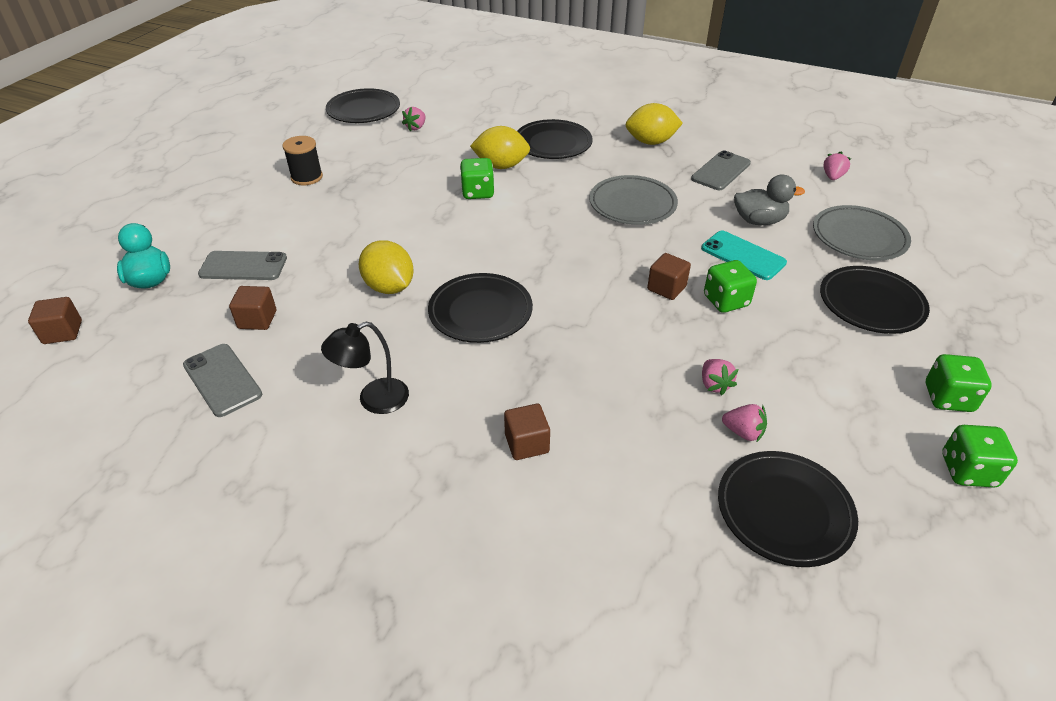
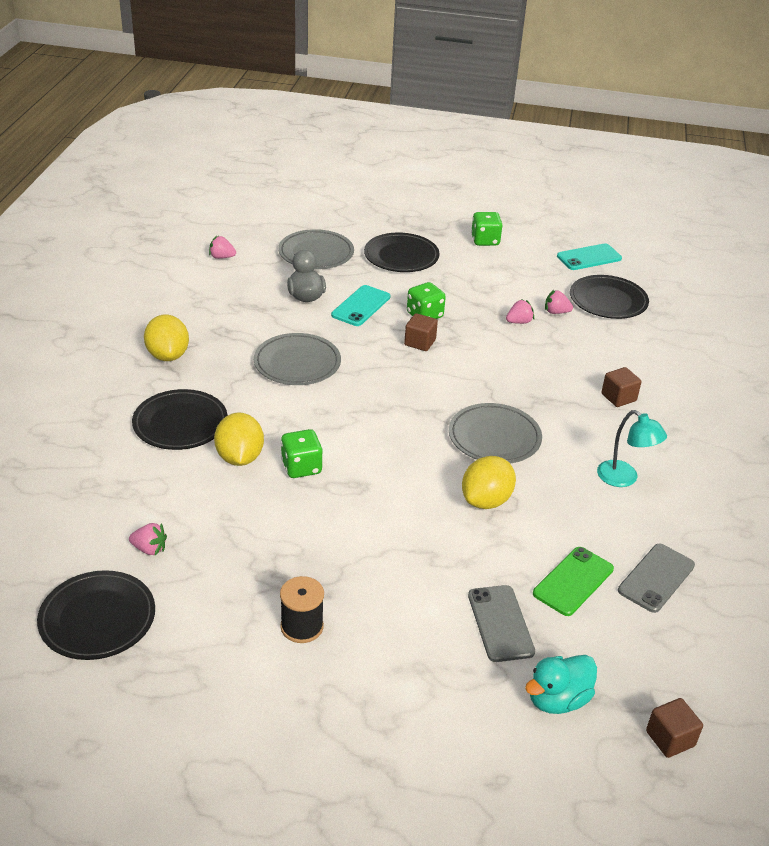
camera: 105 degrees left, 5 degrees down
(257, 319) = (573, 581): brown cube -> green phone
(373, 400) = (624, 479): black lamp -> turquoise lamp
(480, 312) = (494, 438): black plate -> grey plate
(721, 171) = (223, 313): grey phone -> none
(743, 432) = (556, 312): pink strawberry -> pink strawberry turned 90 degrees counterclockwise
(933, 528) = (589, 257): none -> turquoise phone
(968, 471) = (541, 242): green dice -> none

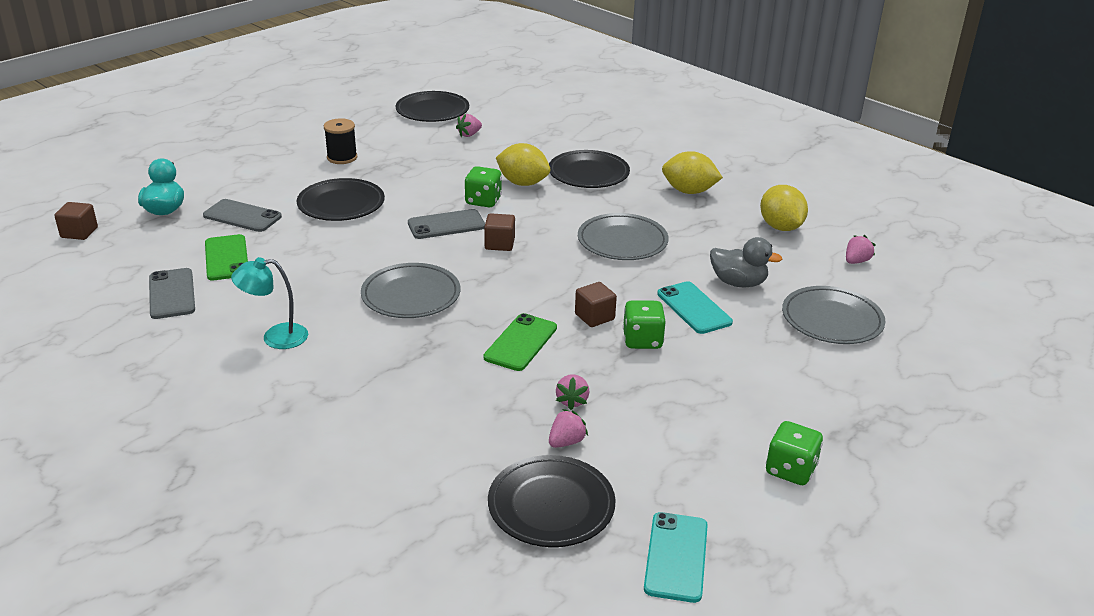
camera: 125 degrees right, 5 degrees down
(369, 470) = (446, 225): none -> grey phone
(401, 256) = (788, 377): black plate -> black plate (341, 204)
(486, 500) = (348, 259): yellow lemon -> yellow lemon (780, 227)
(487, 362) = (521, 343): none -> green phone
(618, 397) = (373, 399): brown cube -> brown cube (499, 244)

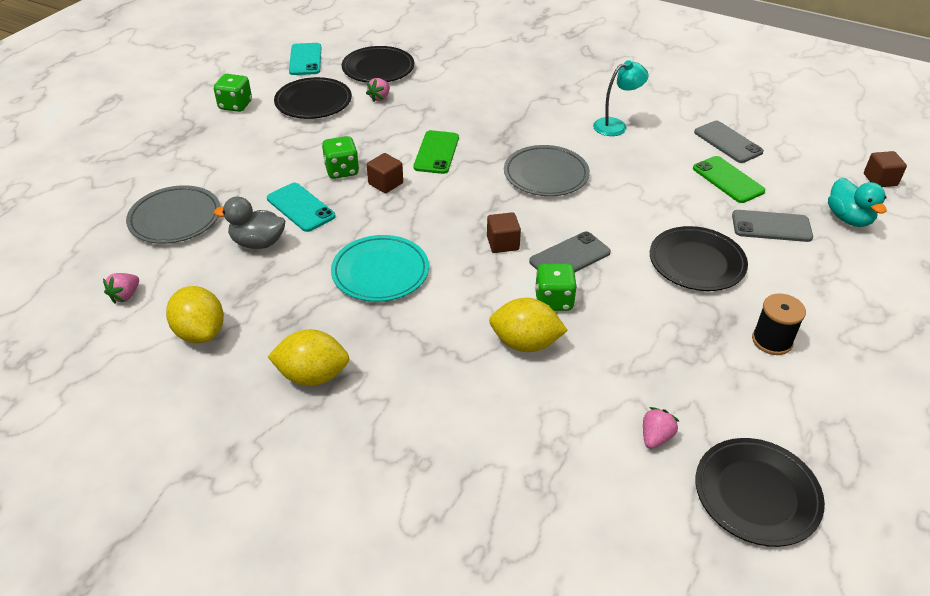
camera: 165 degrees right, 10 degrees up
(572, 401) = (383, 120): pink strawberry -> none
(588, 173) = (451, 383): black plate -> black plate (313, 102)
(622, 241) = (380, 272): grey plate -> turquoise plate

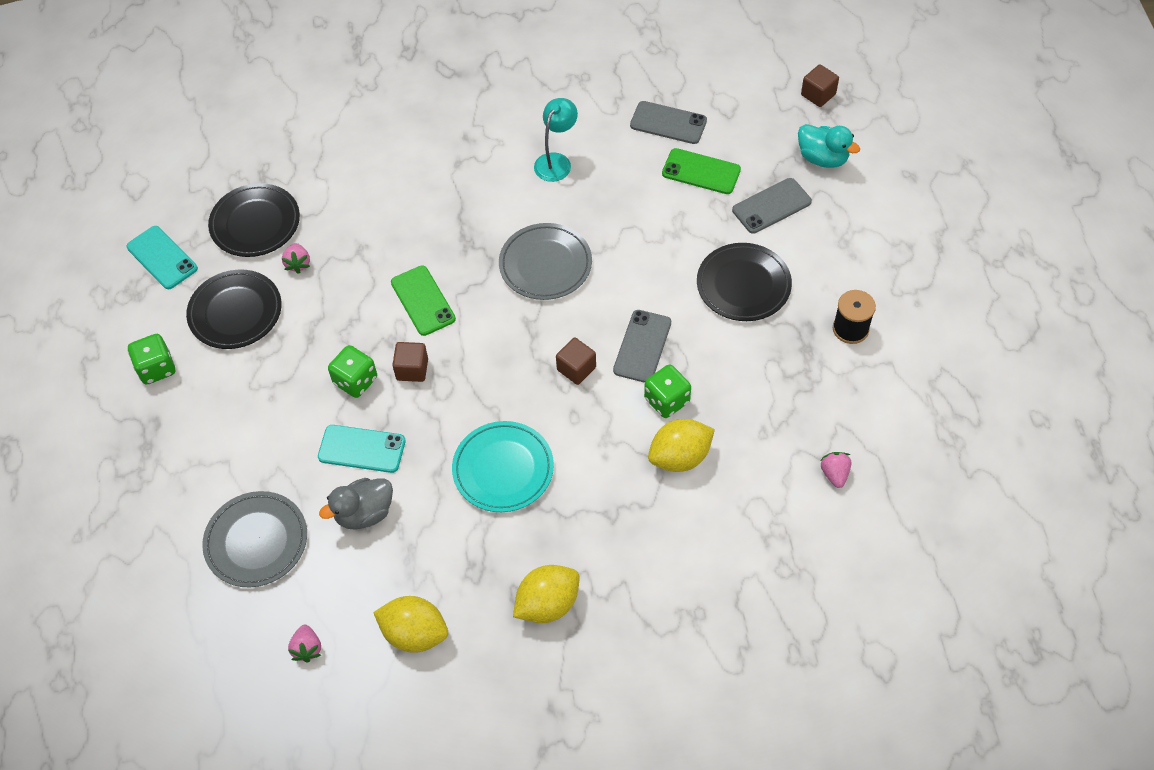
camera: 35 degrees left, 15 degrees up
(756, 494) = (929, 473): black plate -> none

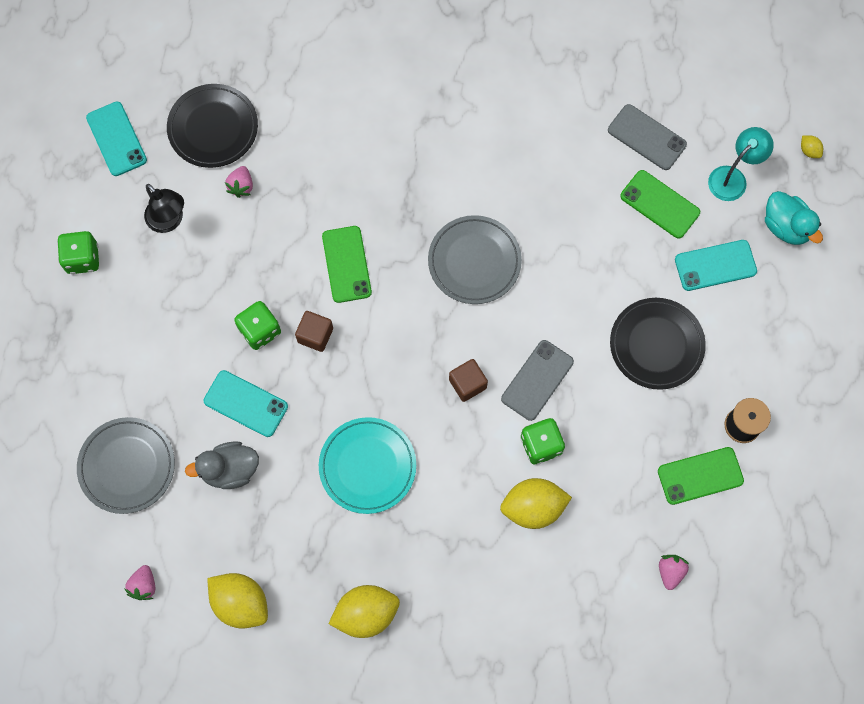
camera: 15 degrees right, 15 degrees up
(235, 312) = (169, 221): black plate -> black lamp
(556, 161) = (522, 147): turquoise lamp -> turquoise lamp (733, 178)
(771, 206) = (715, 265): grey phone -> turquoise phone
(818, 94) = (809, 150): brown cube -> yellow lemon
(829, 382) = (700, 475): none -> green phone

